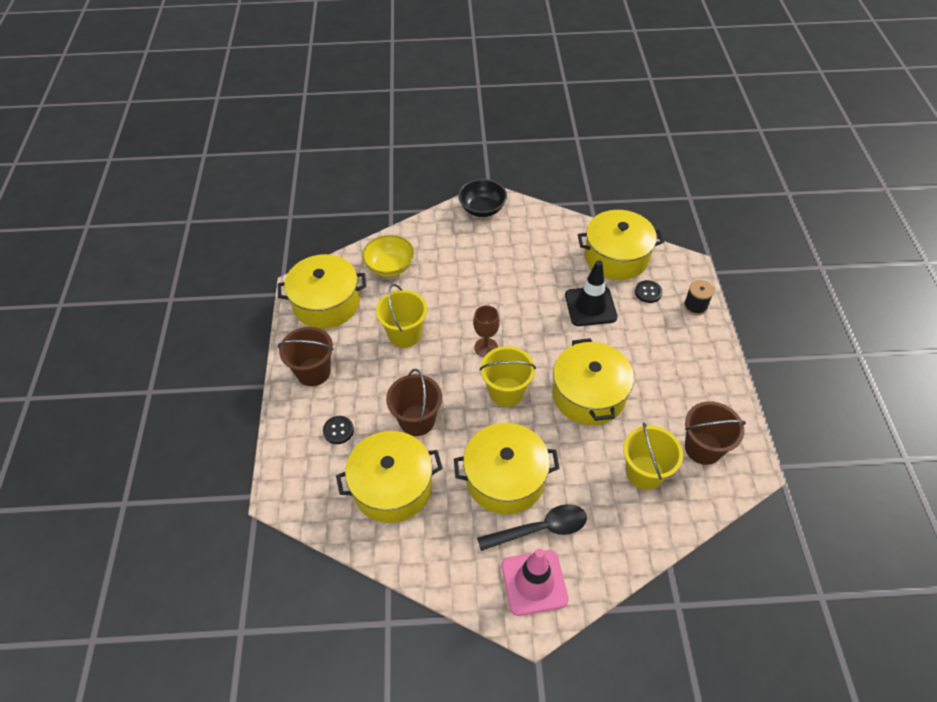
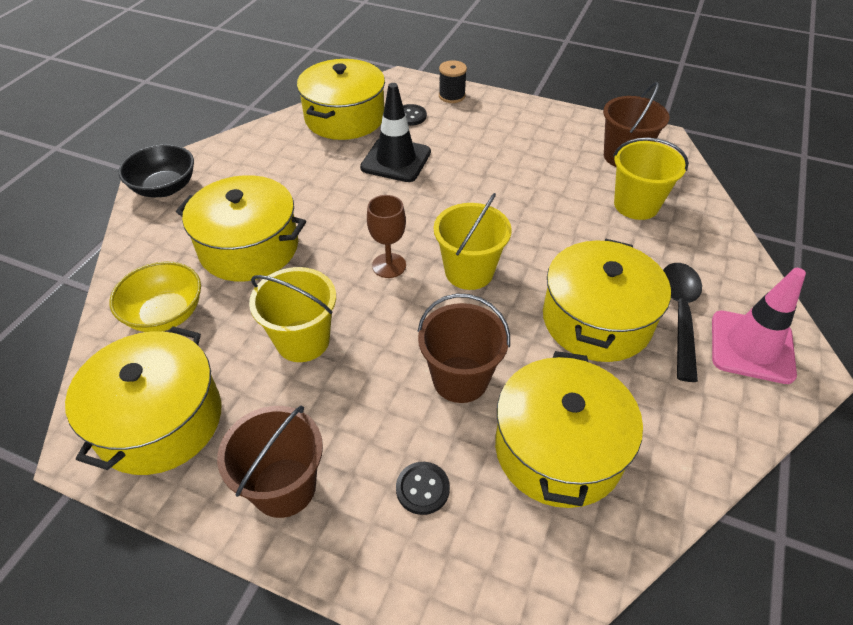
camera: 65 degrees left, 5 degrees down
(588, 394) = (515, 206): yellow pot -> yellow pot (249, 247)

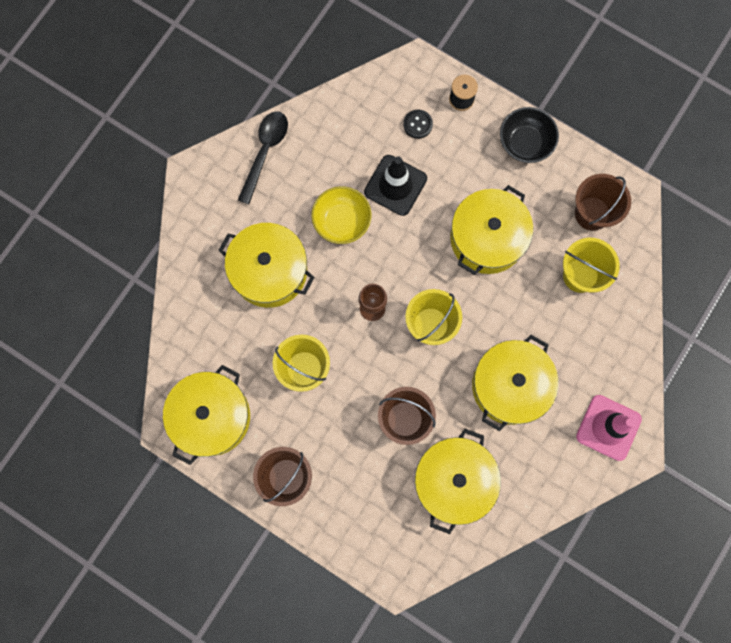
camera: 10 degrees right, 30 degrees up
(165, 188) = (202, 189): black bowl -> black bowl (525, 143)
(165, 314) = (210, 328): yellow bowl -> yellow bowl (342, 221)
(344, 118) = (358, 117): yellow pot -> yellow pot (487, 238)
(422, 489) = (367, 492): black button -> none
(680, 314) = (570, 391): black spoon -> black spoon (265, 152)

